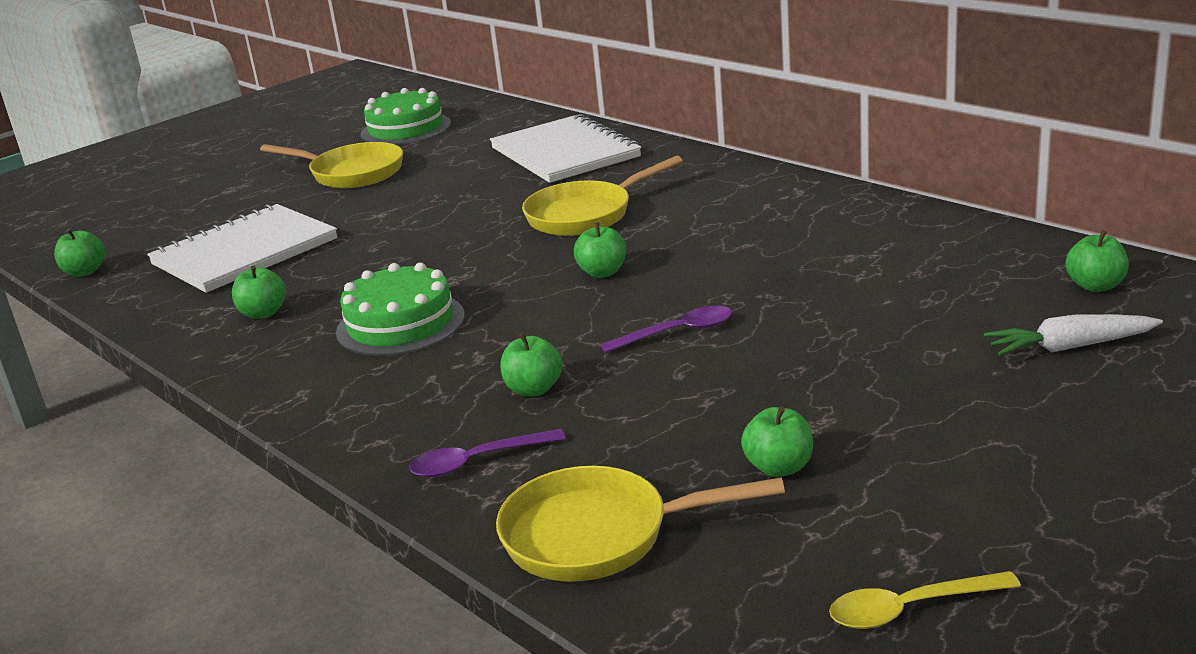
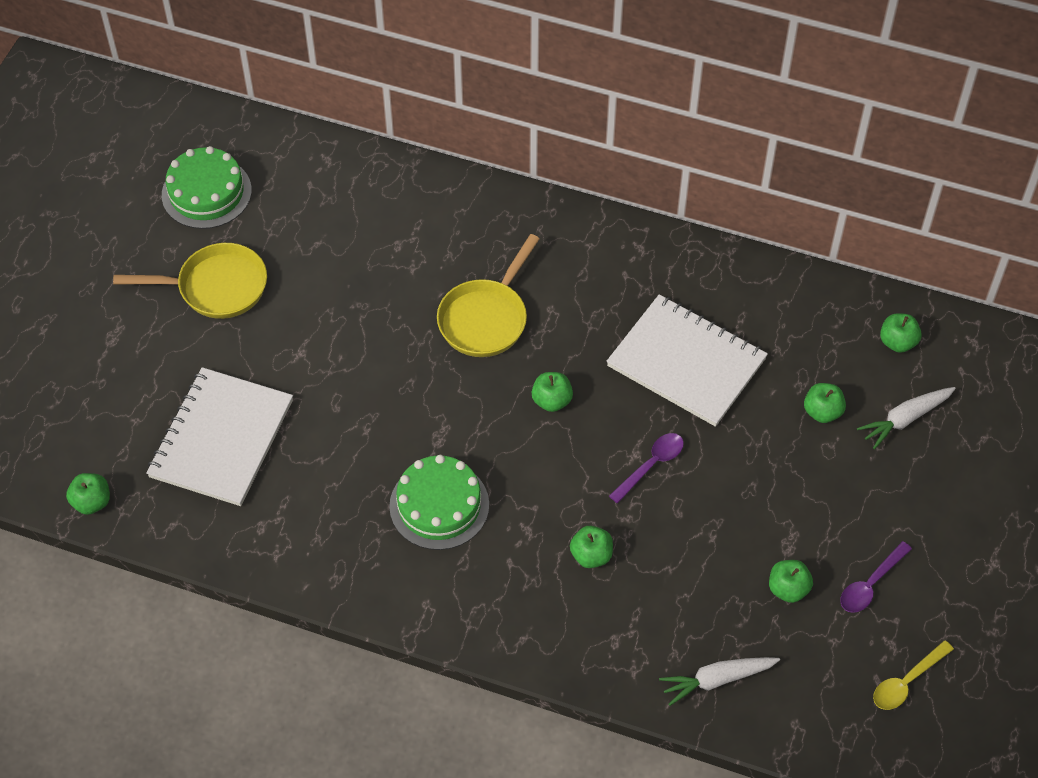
camera: 30 degrees left, 30 degrees up
(263, 313) = (314, 520): green apple -> green apple (822, 412)
(477, 461) = (602, 638): purple spoon -> purple spoon (870, 584)
(565, 153) = (401, 216): white notebook -> white notebook (686, 363)
(597, 535) = (717, 680): yellow pan -> white carrot

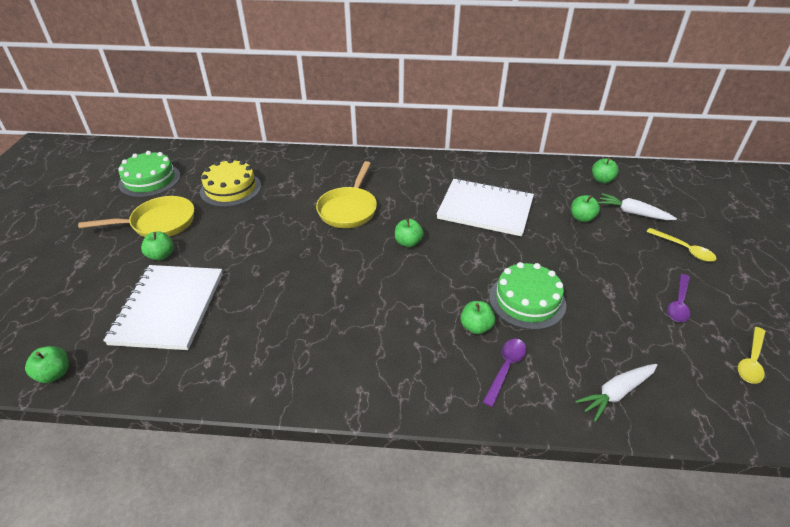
camera: 15 degrees left, 15 degrees down
(322, 238) = (230, 189): none -> yellow cake
(439, 505) = (349, 318): green cake -> green cake (527, 300)
(651, 465) = (491, 264): purple spoon -> purple spoon (506, 368)
(788, 589) = (626, 318): green apple -> green apple (161, 255)
(905, 419) = (632, 213): white carrot -> white carrot turned 75 degrees clockwise
(938, 502) = (684, 249): none -> yellow spoon

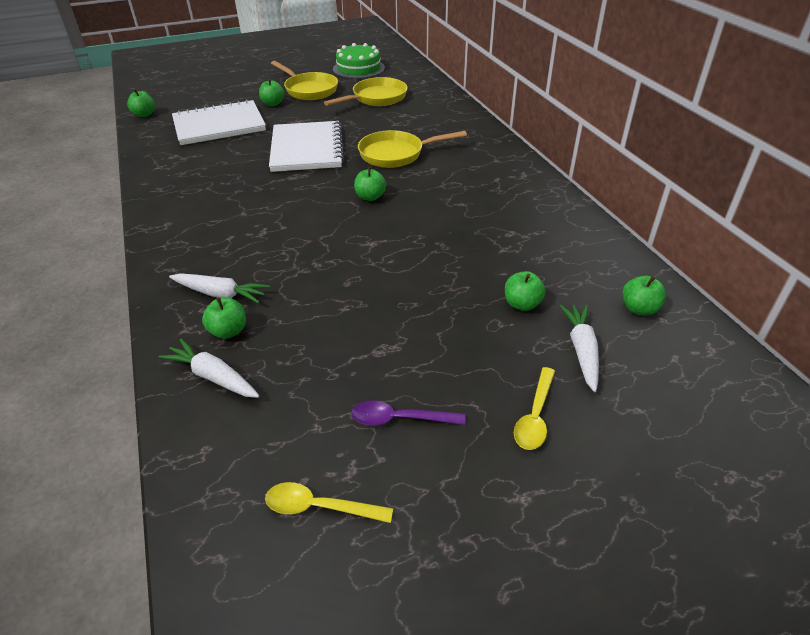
camera: 65 degrees right, 0 degrees up
(230, 189) = (376, 98): yellow cake -> yellow pan
(476, 327) = (269, 264): green apple -> green apple (228, 331)
(485, 209) = (470, 228): white notebook -> white notebook (307, 149)
(506, 368) = (220, 294): purple spoon -> white carrot
(527, 300) = (328, 288): green cake -> none

